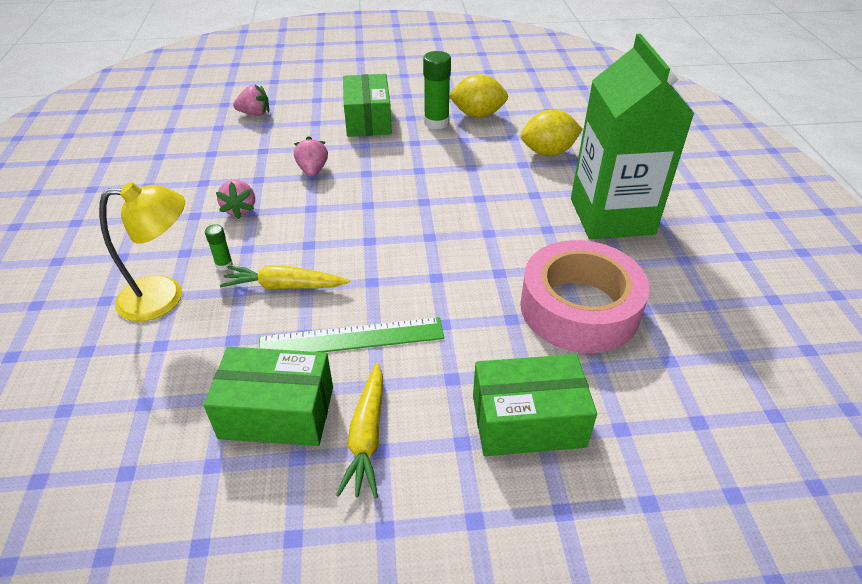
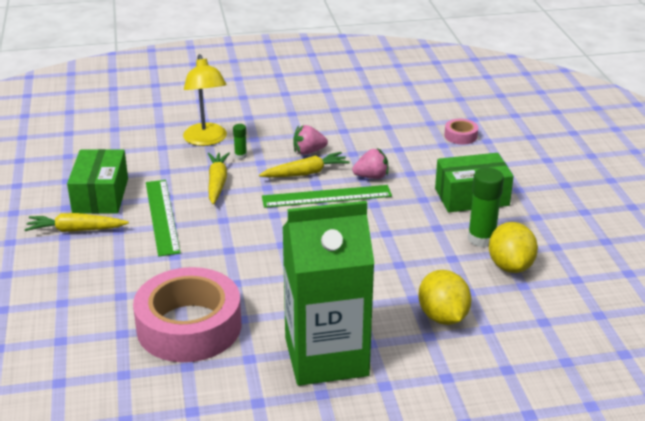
camera: 85 degrees right, 10 degrees down
(255, 114) = (460, 136): pink strawberry -> pink tape
(288, 214) = (305, 173): none -> yellow carrot
(342, 202) = (326, 196): none -> green ruler
(528, 421) = (75, 296): green box -> none

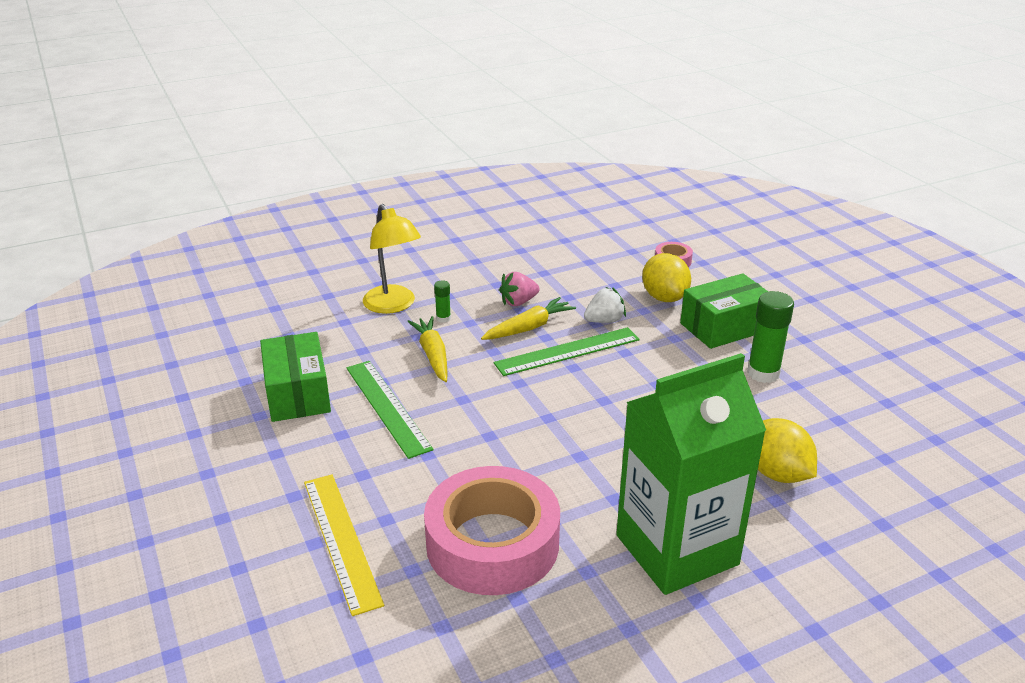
camera: 15 degrees left, 0 degrees up
(76, 230) = (287, 442): yellow carrot -> none
(81, 304) = (341, 540): none -> yellow ruler
(371, 177) = (604, 320): pink strawberry -> white strawberry
(510, 266) = (812, 399): yellow lemon -> yellow lemon (664, 297)

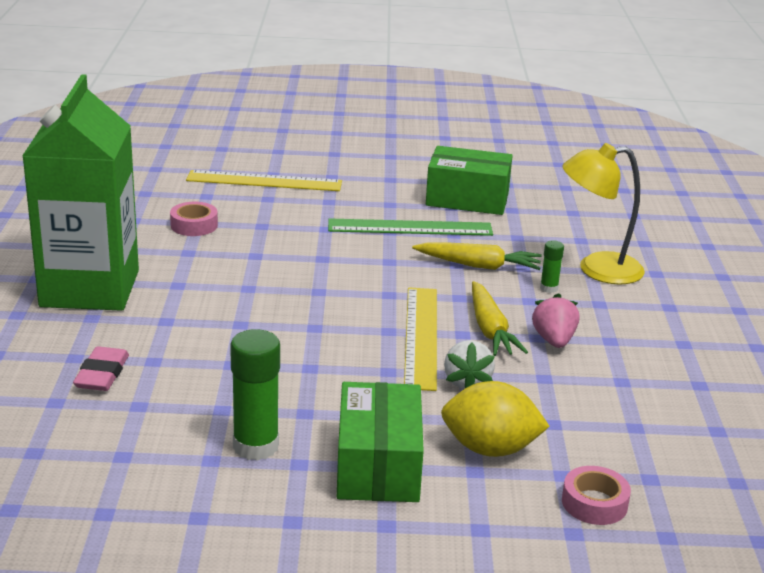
camera: 115 degrees right, 5 degrees down
(492, 543) = (194, 225): pink tape -> pink tape, size x0.41
(567, 351) = (421, 336): green ruler -> yellow ruler
(777, 473) = (102, 374): yellow lemon -> pink eraser

